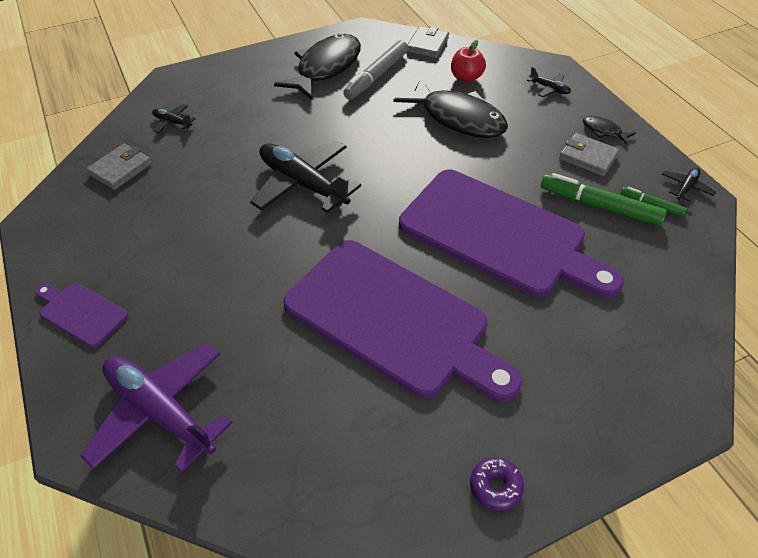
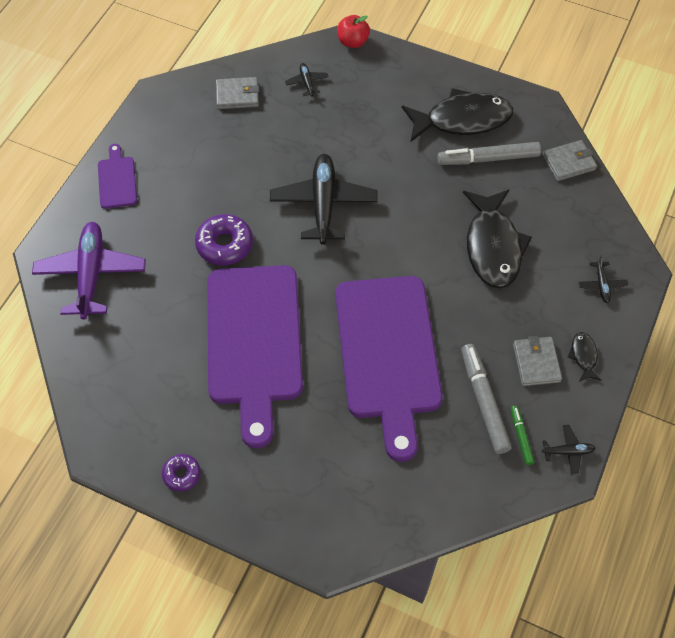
camera: 50 degrees right, 10 degrees up
(262, 275) = (224, 244): none -> purple donut
(466, 78) = (552, 218): red apple -> red apple (353, 42)
(599, 206) = (483, 401): green marker -> grey marker

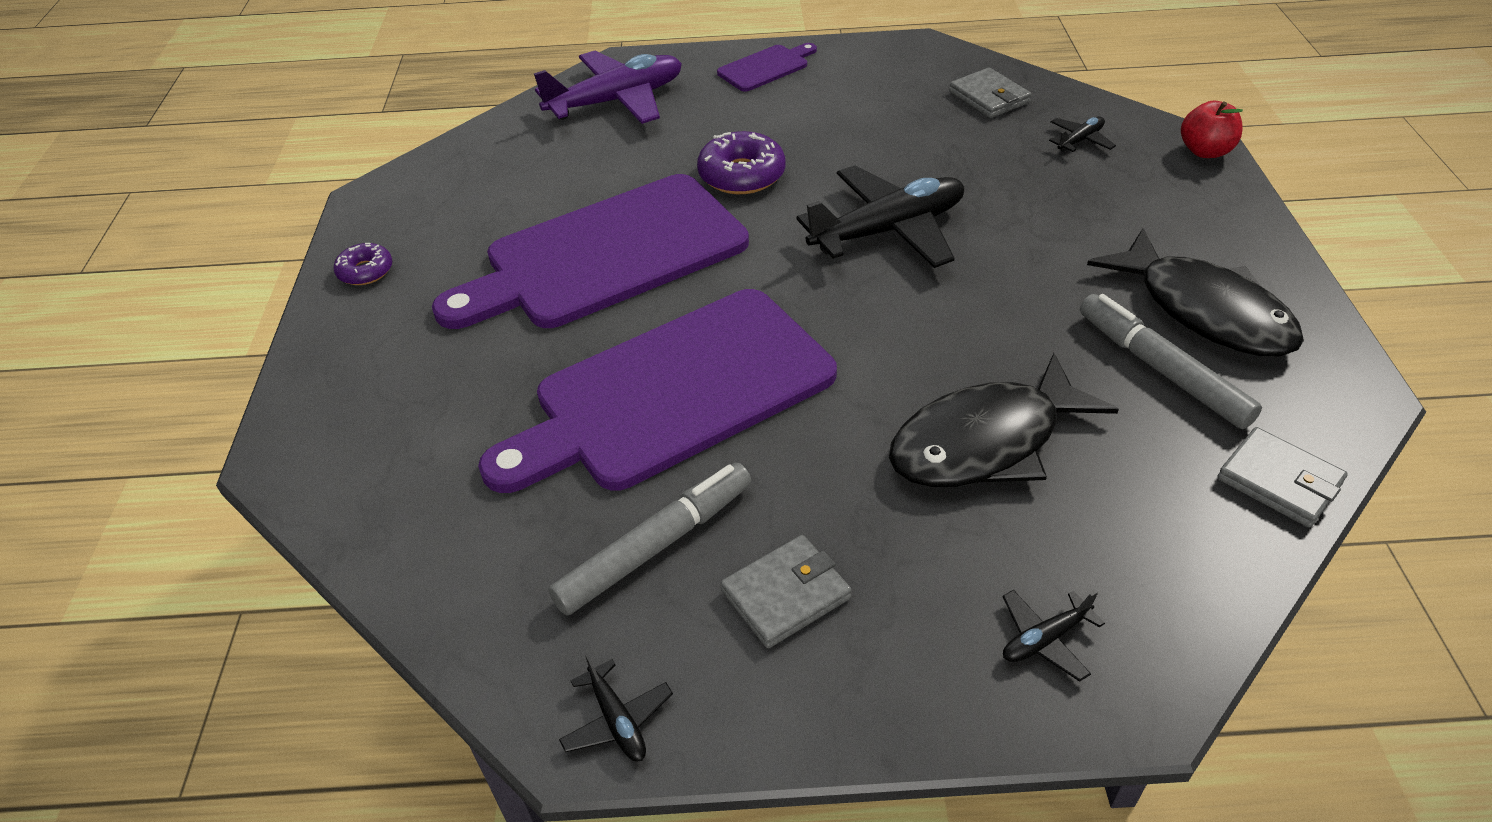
camera: 65 degrees right, 15 degrees down
(521, 437) = (611, 629): green marker -> none
(583, 356) = (853, 668): black fish -> none

